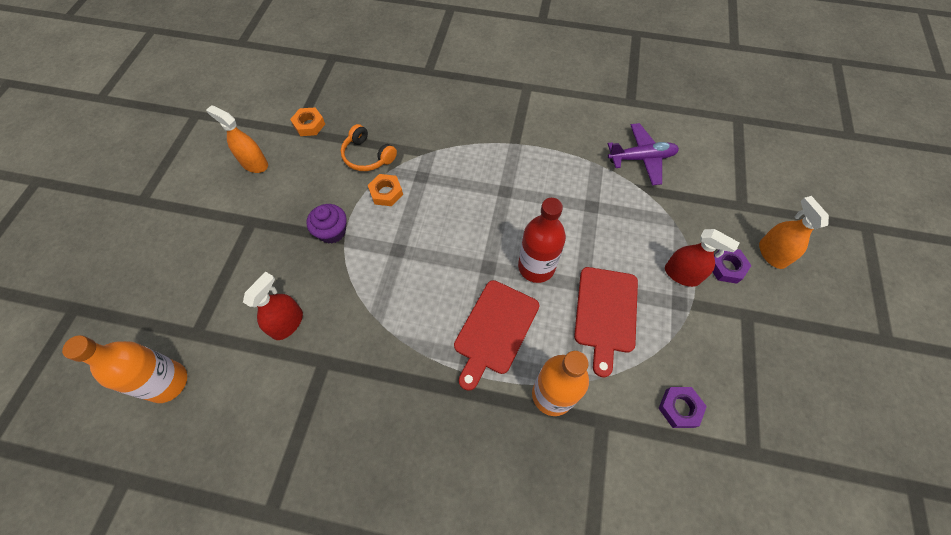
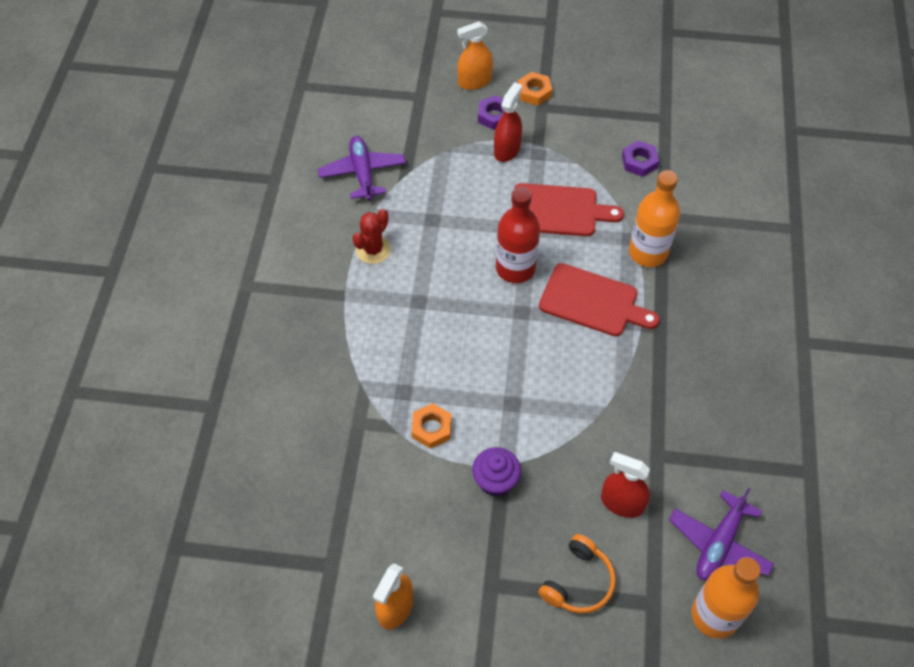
camera: 95 degrees left, 5 degrees down
(226, 400) = (719, 543): none -> purple plane
(309, 125) = (319, 549): orange nut -> orange nut (534, 92)
(367, 156) = (374, 460): orange headphones -> orange headphones (578, 582)
(559, 163) = (373, 250): none -> red cactus

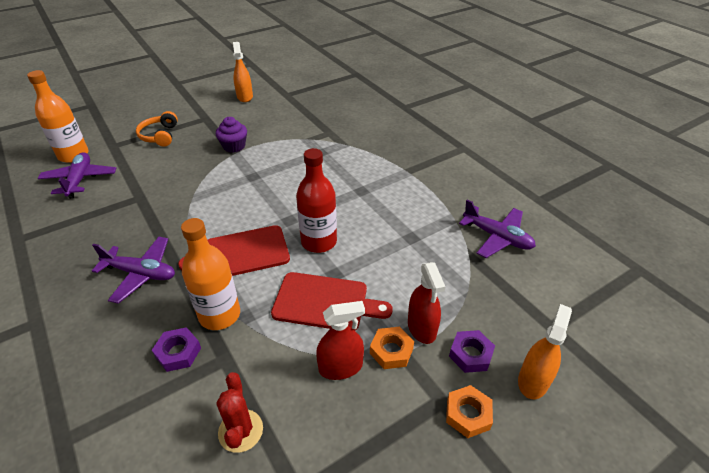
camera: 140 degrees right, 15 degrees down
(373, 250) = (423, 199): red cactus -> red cactus (240, 431)
(431, 428) = (289, 147): orange nut -> orange nut (391, 351)
(558, 211) = (325, 302): red cutting board -> red cutting board turned 135 degrees counterclockwise
(622, 503) = (152, 169): red spray bottle -> red spray bottle (340, 367)
(639, 162) = (288, 405): purple nut -> purple nut (178, 352)
(696, 338) = (141, 274): none -> purple plane

